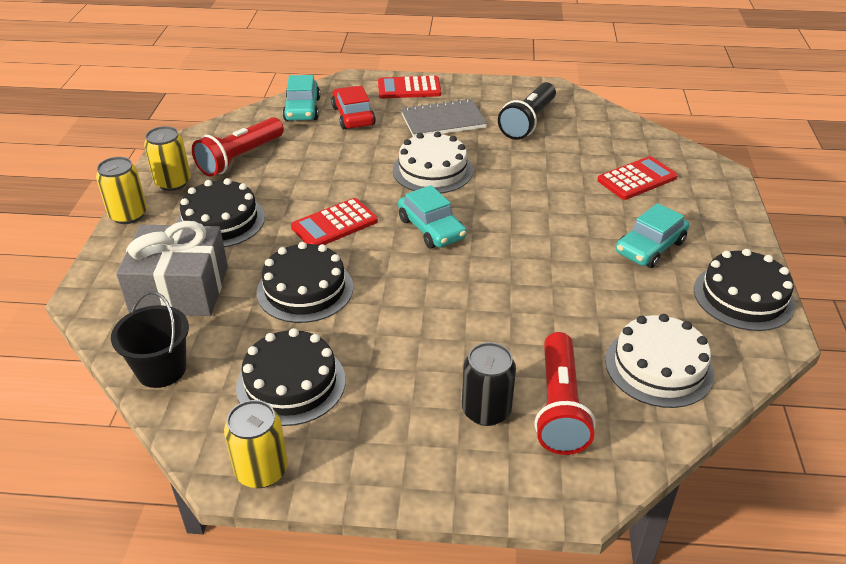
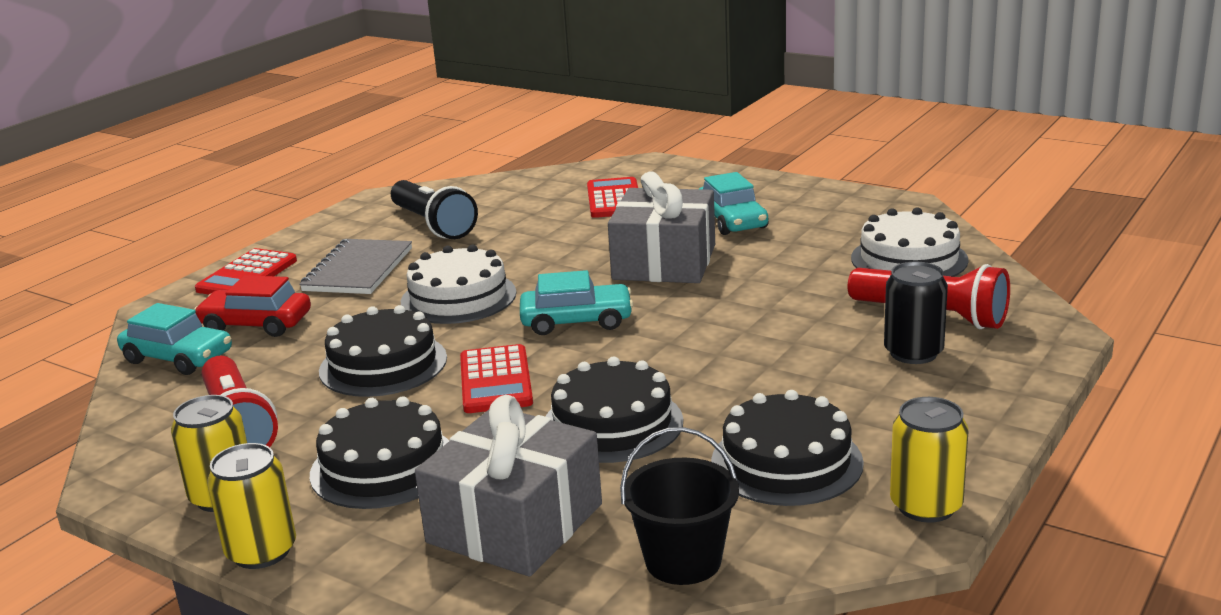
camera: 60 degrees left, 15 degrees down
(549, 237) = (664, 262): none -> grey gift
(743, 297) = (842, 202): black cake -> black cake (383, 364)

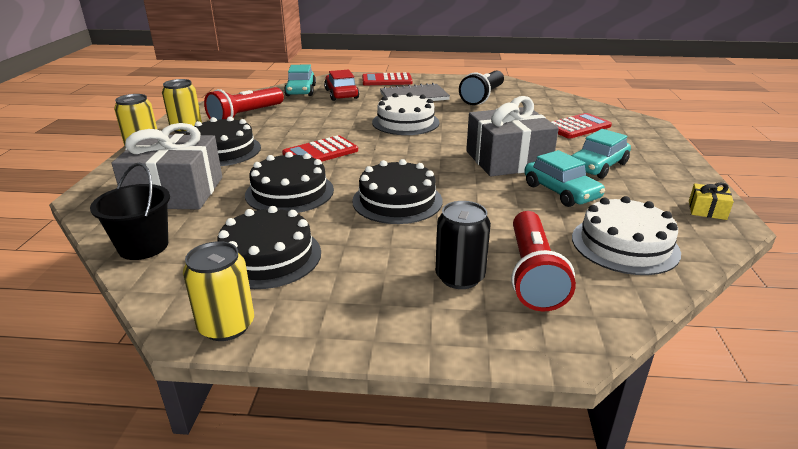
camera: 60 degrees right, 5 degrees up
(383, 364) = (320, 125): black cake -> black cake (397, 201)
(576, 321) = (404, 155): turquoise car -> turquoise car (561, 191)
(874, 204) = (707, 210): none -> yellow gift

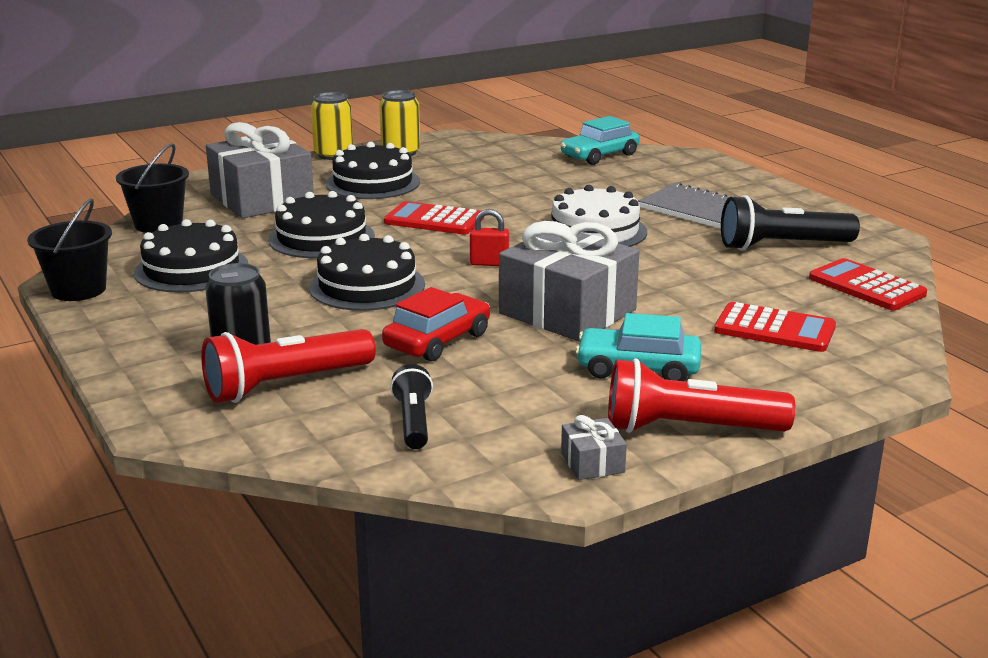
camera: 55 degrees right, 5 degrees down
(226, 326) = (78, 290): yellow can -> black bucket
(246, 115) = (476, 160): red flashlight -> red flashlight (689, 429)
(341, 94) = (628, 175): red car -> red car (437, 340)
(387, 80) = (730, 180): red calculator -> red calculator (866, 286)
(412, 158) = (489, 263): none -> red padlock
(561, 191) = (514, 361): turquoise car -> none
(624, 244) = (413, 422): white cake -> black flashlight
(707, 210) = (592, 463): yellow gift -> grey gift

